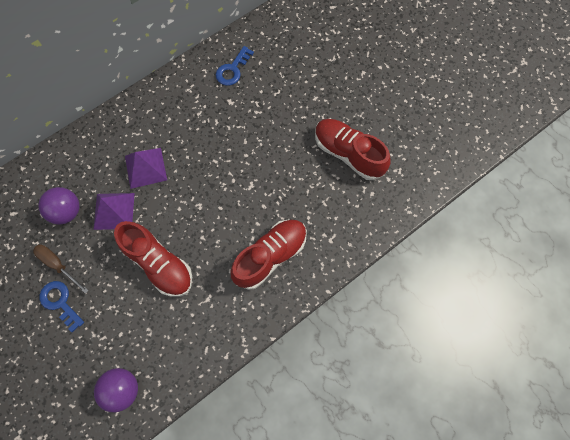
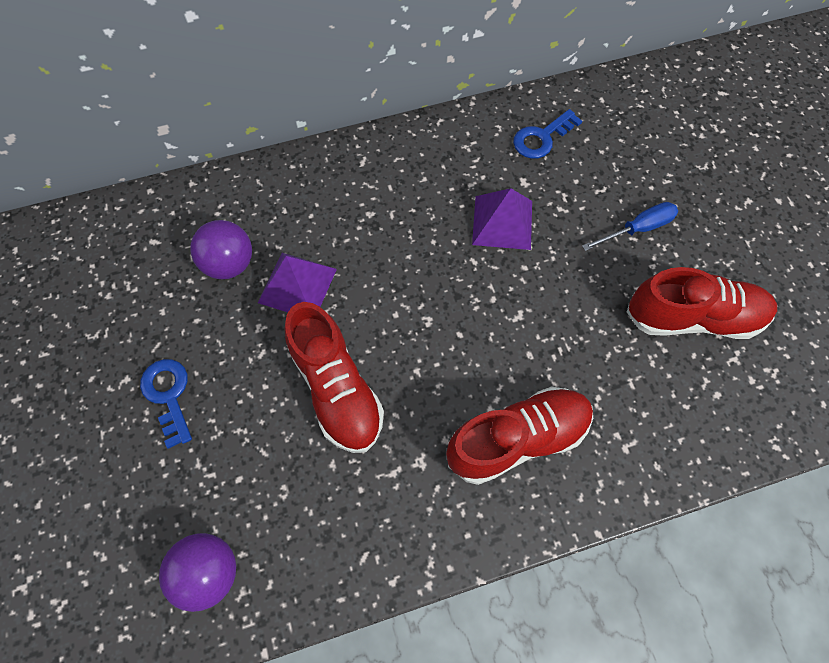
camera: 20 degrees right, 5 degrees down
(58, 265) = (187, 338): brown screwdriver -> none
(145, 168) = (366, 238): purple pyramid -> purple pyramid (502, 222)
(304, 110) = (637, 229): none -> blue screwdriver
(348, 154) = (692, 317): red shoe -> red shoe turned 120 degrees clockwise

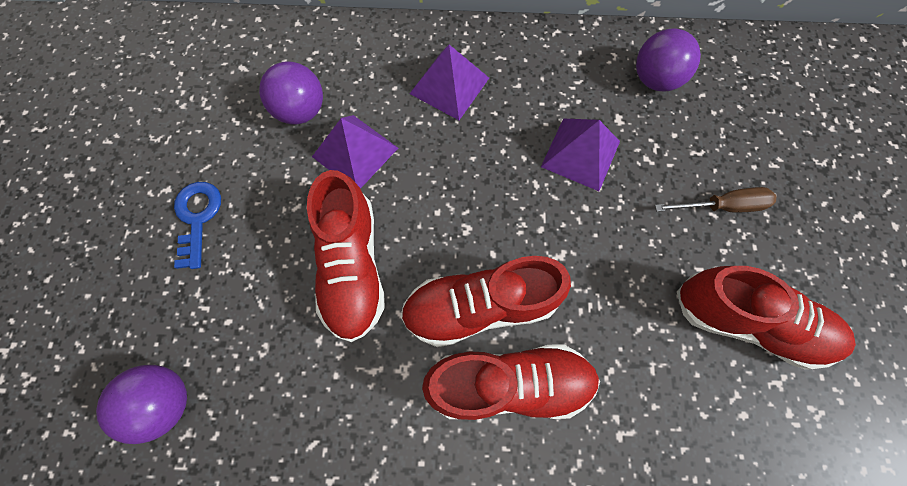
camera: 20 degrees right, 5 degrees up
(361, 198) = (449, 85): none -> purple pyramid
(466, 383) = (480, 306): none -> red shoe
(541, 138) = (655, 79): blue key -> purple ball
(637, 229) = (722, 206): blue screwdriver -> brown screwdriver

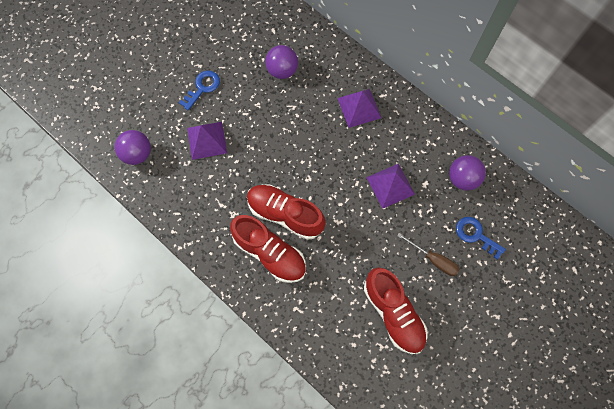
camera: 40 degrees right, 0 degrees up
(352, 266) = (247, 157): red shoe -> none
(355, 152) = (289, 108): purple pyramid -> purple pyramid (207, 140)
(736, 135) = (476, 235): none -> blue key

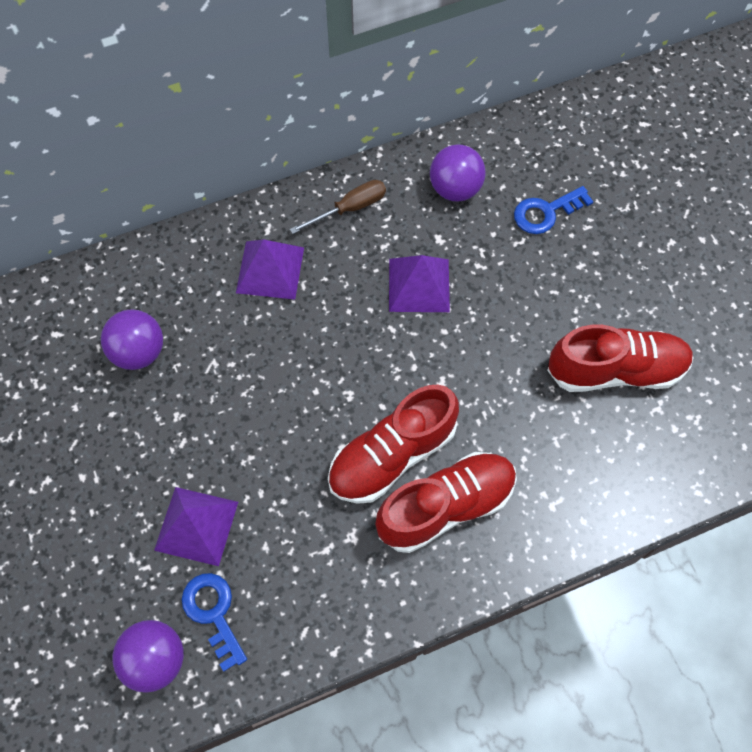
camera: 65 degrees left, 5 degrees down
(202, 88) = (93, 493): blue key -> blue key (213, 613)
(433, 259) = (558, 281): brown screwdriver -> brown screwdriver (350, 208)

